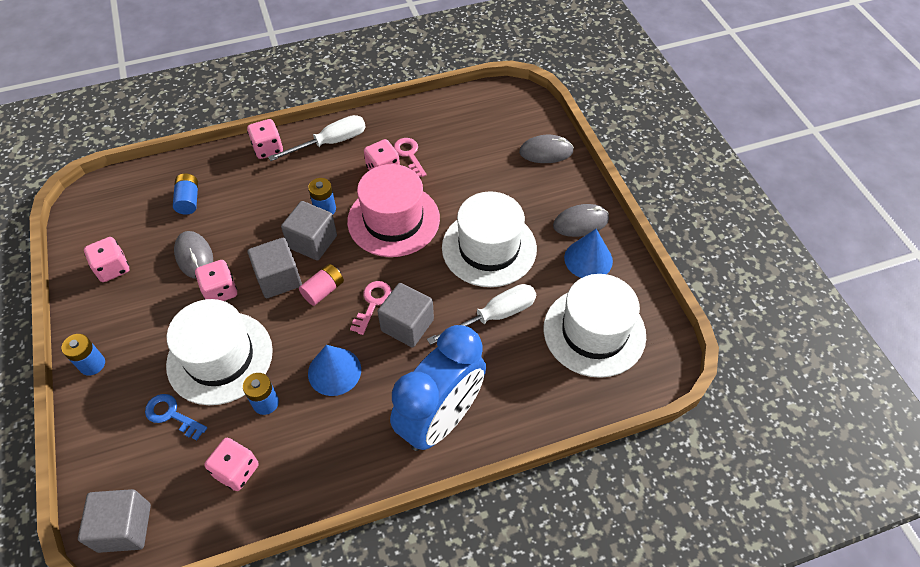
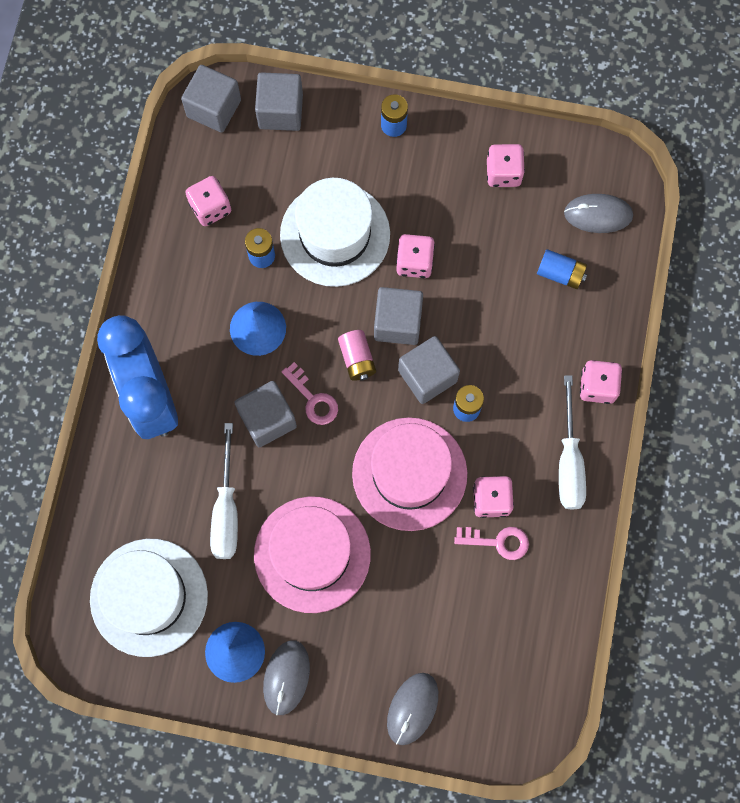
camera: 120 degrees right, 20 degrees up
(108, 464) = (280, 111): none -> grey cube
(172, 415) = (297, 174): blue key -> none
(194, 256) = (475, 253): grey mouse -> grey mouse (598, 214)
(489, 248) = (312, 554): white hat -> pink hat

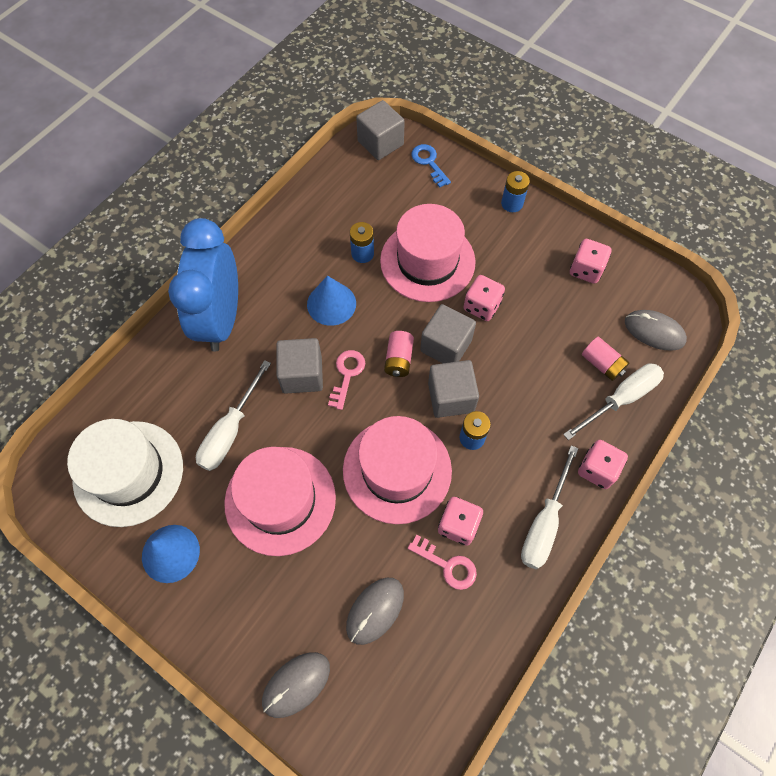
camera: 25 degrees right, 10 degrees down
(210, 208) = (341, 206): pink dice -> none
(280, 111) = (429, 163): grey cube -> blue key
(286, 677) = (201, 598): grey mouse -> grey mouse (375, 610)
(313, 399) = (347, 375): pink key -> pink key turned 150 degrees counterclockwise
(335, 234) = (427, 261): white hat -> pink hat
(560, 273) = (602, 364): blue battery -> pink battery
(592, 303) = (620, 399): none -> white screwdriver

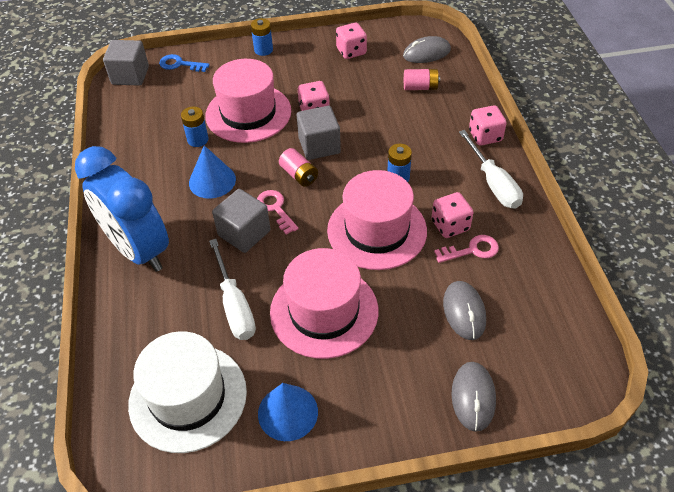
camera: 45 degrees left, 15 degrees down
(451, 397) = (358, 168): grey cube -> none
(620, 399) = (452, 95): white screwdriver -> none

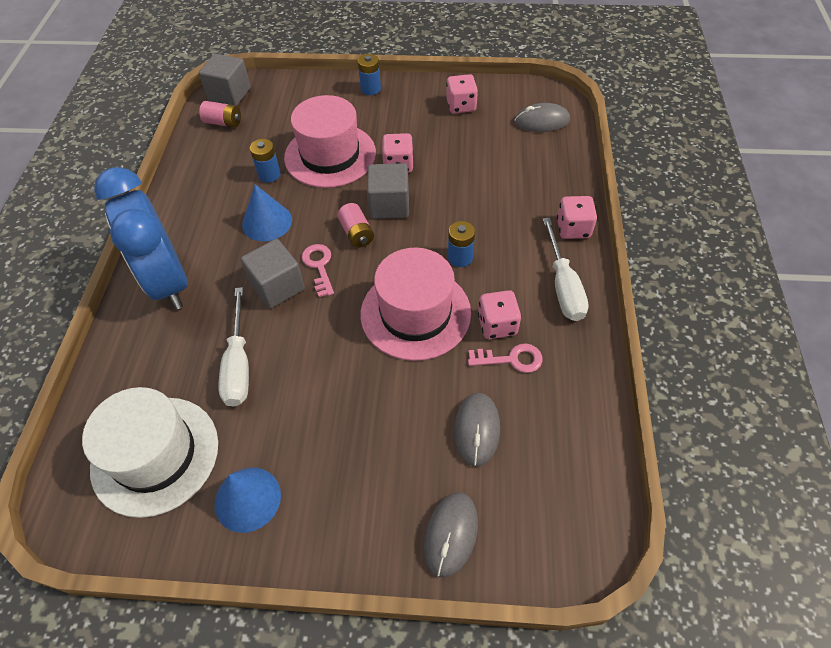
camera: 15 degrees right, 5 degrees up
(180, 64) = (282, 90): blue key -> none
(324, 311) = (326, 393): pink hat -> none
(420, 87) = (521, 159): pink battery -> pink battery (223, 122)

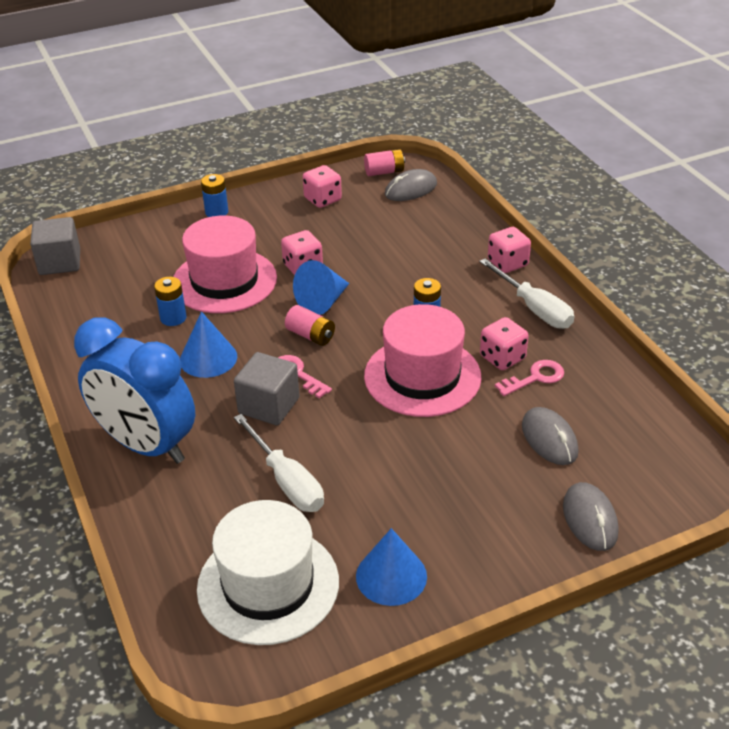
camera: 30 degrees left, 15 degrees down
(223, 122) = (77, 289): pink battery -> pink battery (384, 172)
(389, 205) = (323, 302): grey cube -> blue cone

